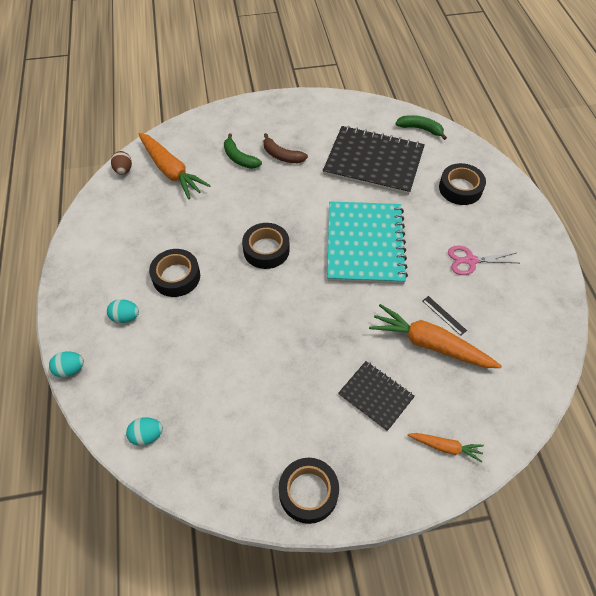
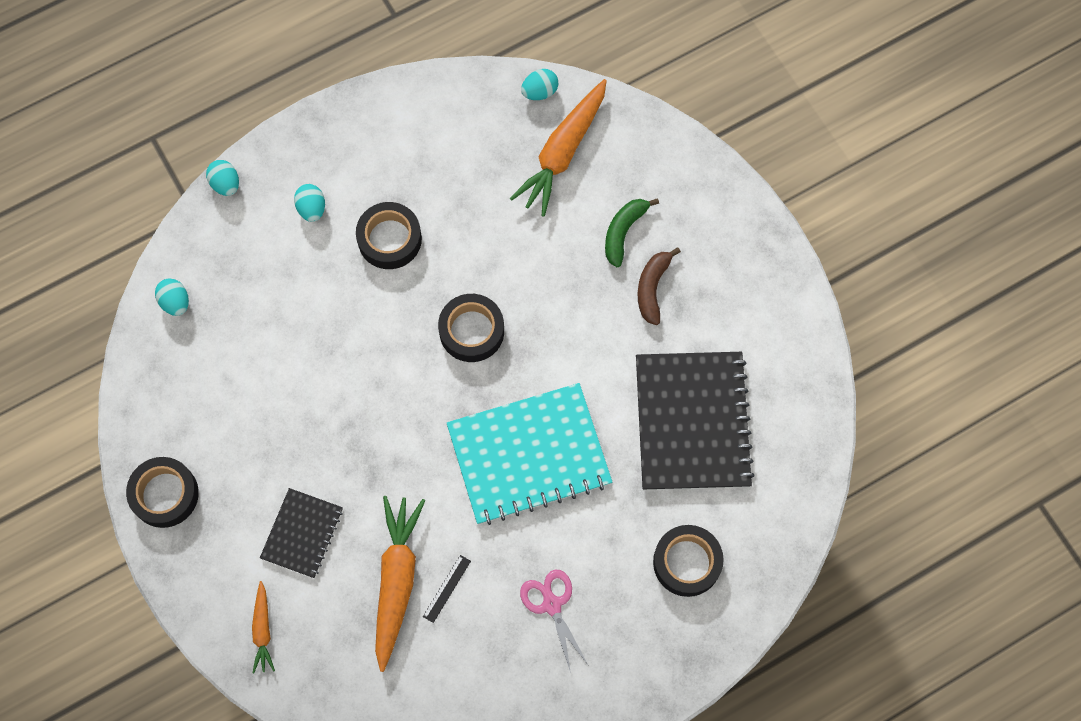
camera: 70 degrees right, 15 degrees up
(123, 170) = (539, 92): brown egg -> turquoise egg
(420, 129) = (795, 473): green banana -> none

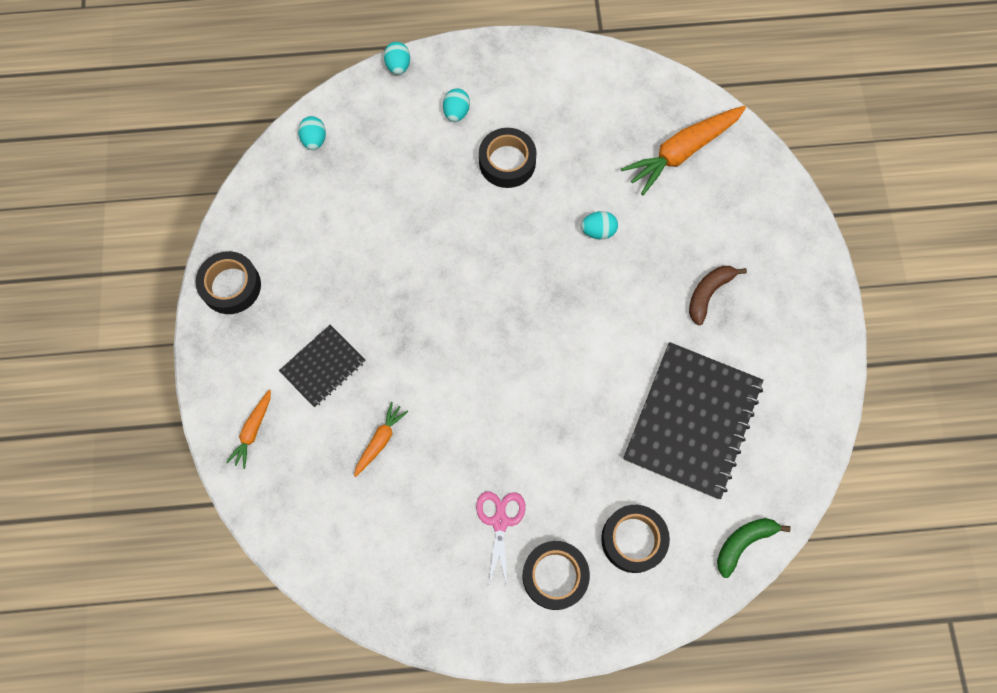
camera: 25 degrees right, 0 degrees up
(396, 581) = (380, 441): orange carrot -> orange carrot, size x0.52
(446, 588) = (418, 466): black ruler -> none
(471, 331) = (539, 263): black tape -> black tape (555, 576)
(529, 455) = (539, 386): turquoise notebook -> none
(539, 92) = (685, 96): turquoise egg -> turquoise egg (598, 231)
(623, 232) = (704, 237): green banana -> green banana (743, 543)

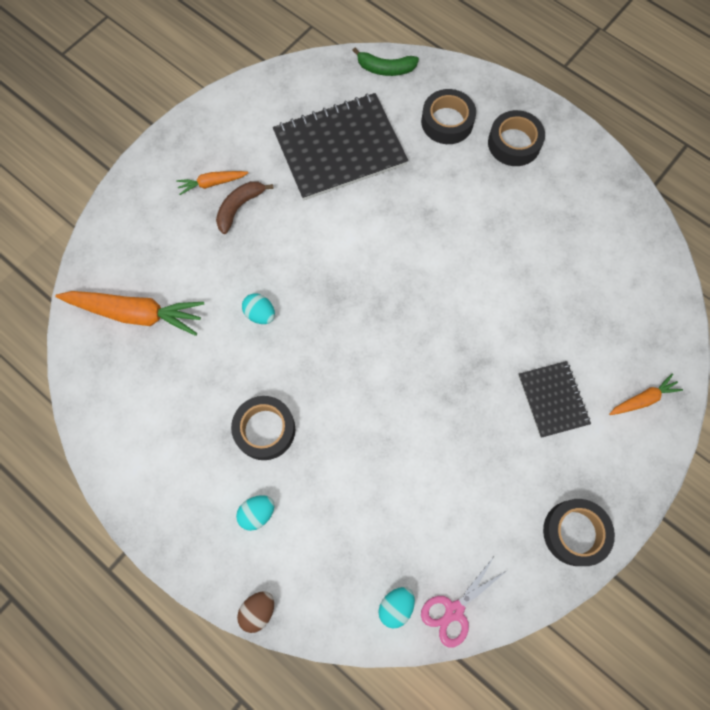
camera: 135 degrees left, 0 degrees up
(323, 366) = (553, 399): black notebook -> black notebook turned 75 degrees clockwise
(380, 441) = (555, 312): orange carrot -> orange carrot (212, 183)
(398, 66) = (258, 610): turquoise egg -> brown egg
(500, 522) = (519, 197): pink scissors -> pink scissors (454, 610)
(708, 293) = (239, 207): brown banana -> brown banana turned 135 degrees clockwise

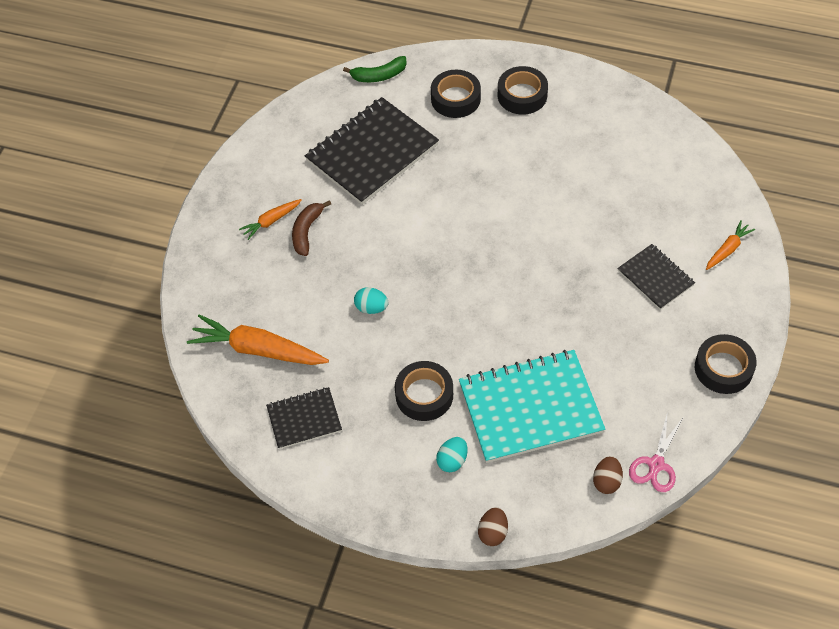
camera: 20 degrees left, 15 degrees down
(136, 313) = (258, 350): orange carrot -> orange carrot turned 150 degrees counterclockwise
(142, 405) = (304, 419): none -> black notebook
(359, 489) = (530, 408): none -> turquoise notebook
(396, 606) = (606, 481): turquoise egg -> brown egg

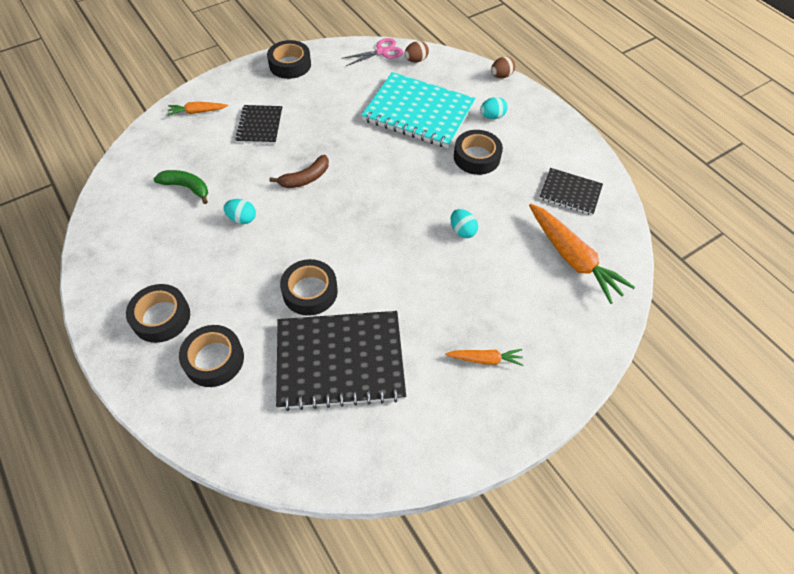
camera: 145 degrees left, 0 degrees up
(307, 231) = (461, 326): brown banana -> brown banana (305, 178)
(379, 75) = (247, 447): green banana -> green banana (186, 187)
(442, 178) = (310, 291): none -> black tape
(557, 191) = (242, 219): none -> turquoise egg

